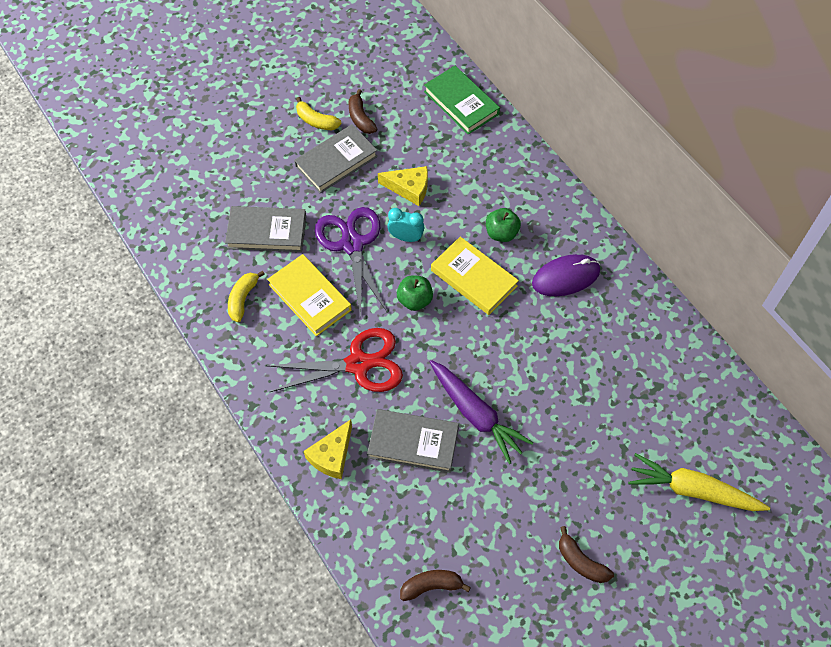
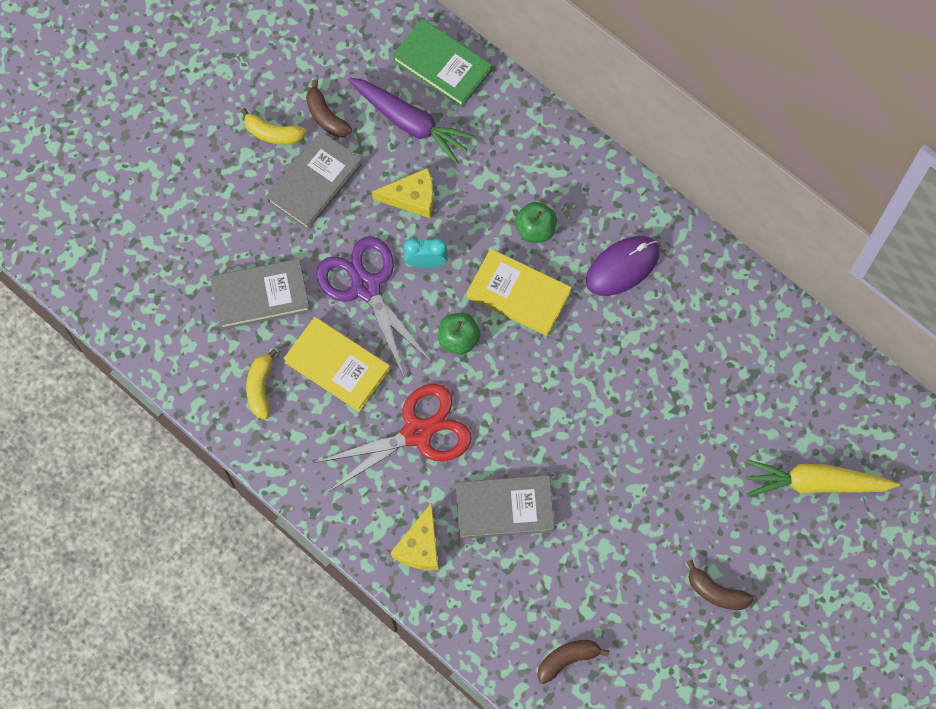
camera: 15 degrees left, 10 degrees up
(476, 414) = (564, 458): purple carrot -> purple carrot (410, 123)

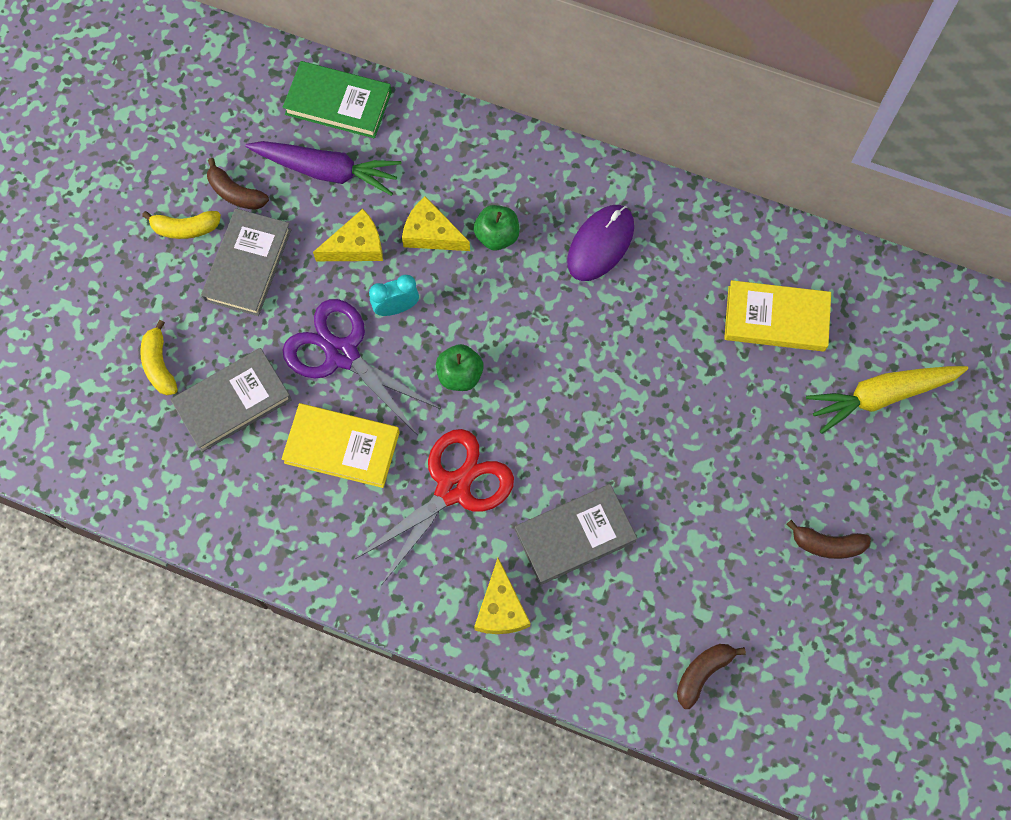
camera: 20 degrees left, 0 degrees up
(260, 388) = (267, 499): yellow banana -> yellow banana (159, 365)
(479, 208) = (431, 233): none -> yellow cheese
(518, 294) = (505, 308): yellow book -> yellow book (776, 318)

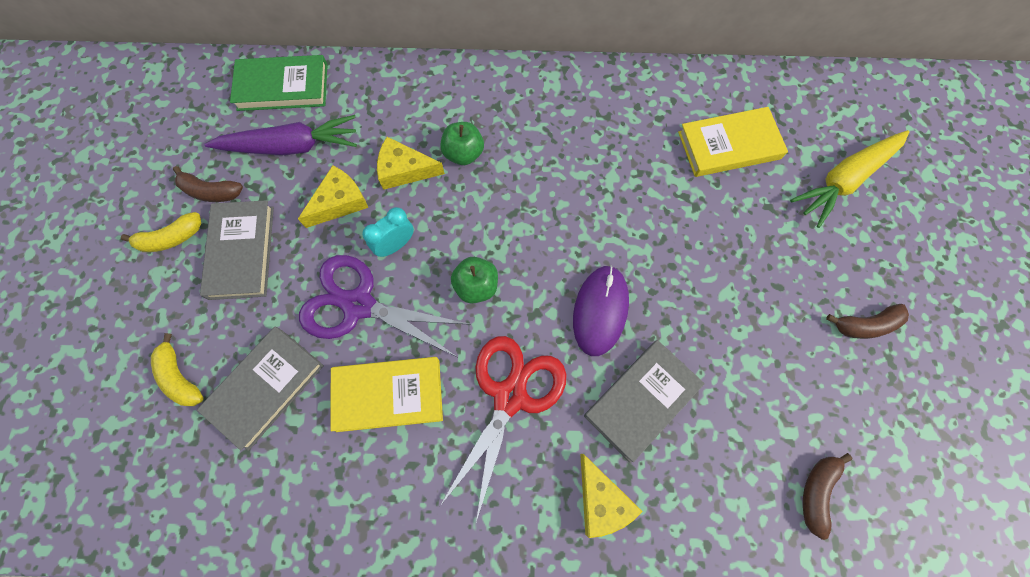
camera: 20 degrees left, 0 degrees up
(600, 244) = (556, 132): purple mouse -> purple mouse (600, 311)

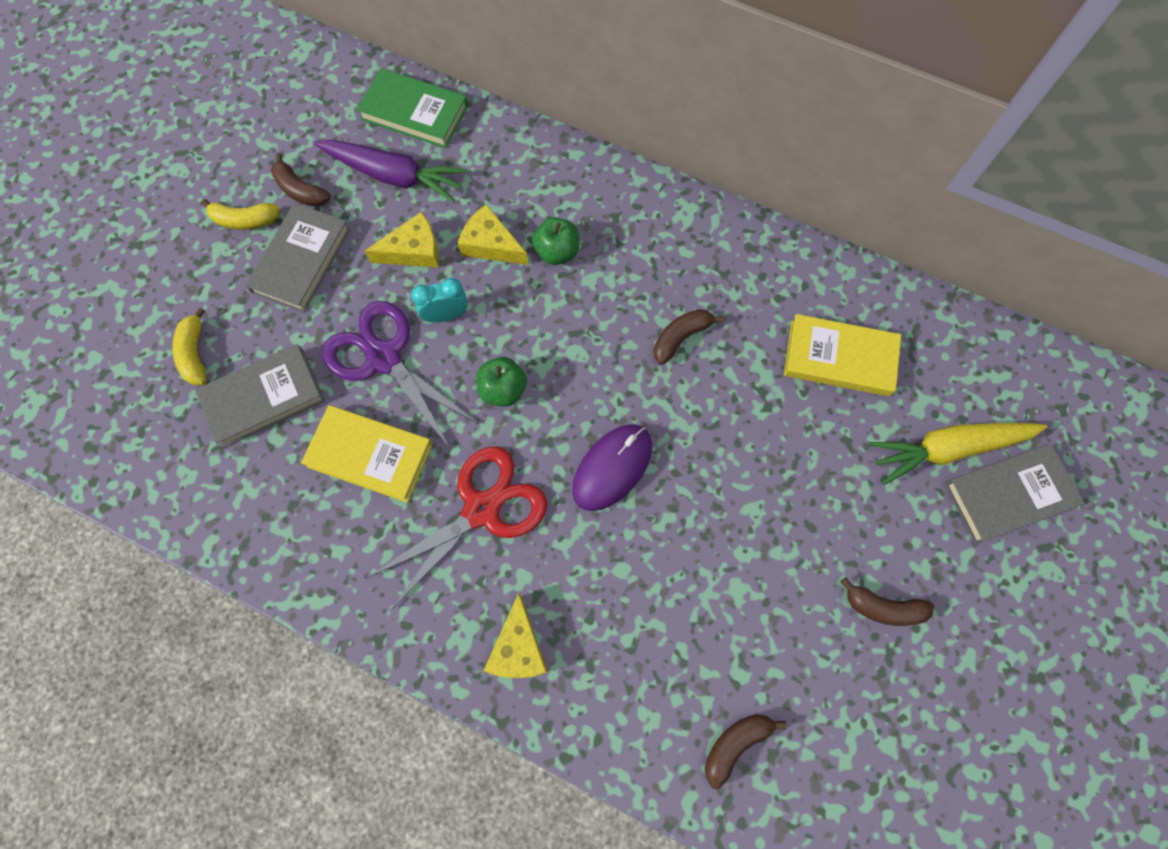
camera: 25 degrees right, 0 degrees up
(599, 181) = (681, 337): none -> brown banana
(641, 400) = (607, 573): grey book -> grey book (1008, 495)

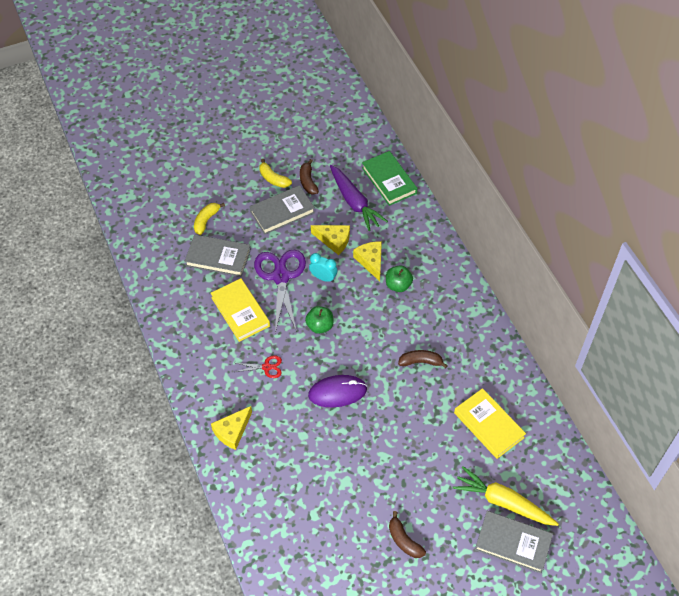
camera: 40 degrees right, 15 degrees down
(482, 509) = (266, 367): red scissors -> red scissors, size x0.47
(735, 744) = (286, 539): brown banana -> none

